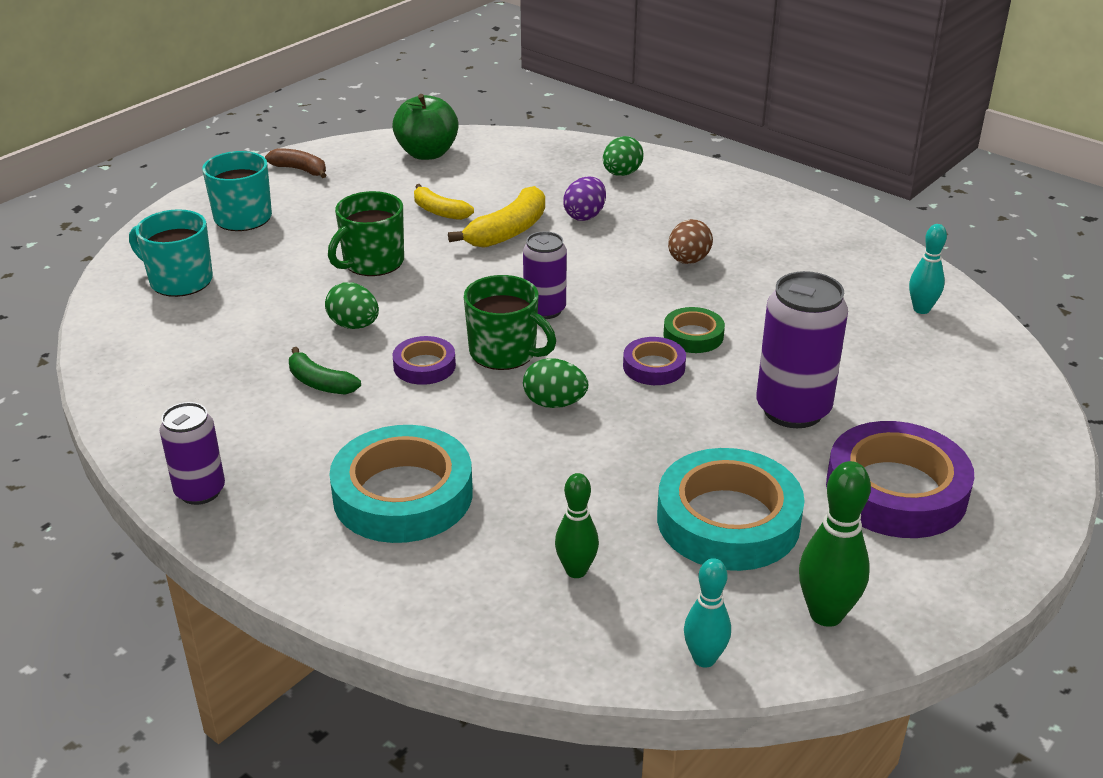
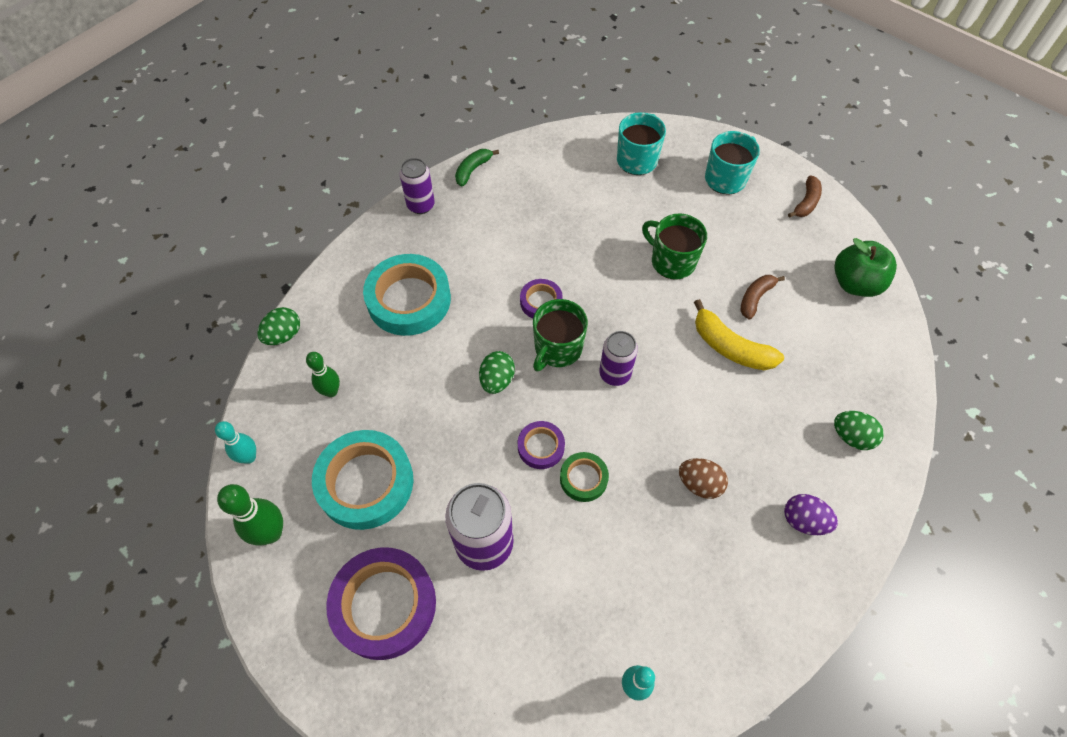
camera: 90 degrees right, 25 degrees up
(320, 383) = (522, 247): green banana -> green banana (473, 170)
(354, 325) = (588, 258): green egg -> green egg (283, 335)
(439, 211) = (755, 298): yellow banana -> brown banana
(585, 216) = (766, 404): purple egg -> purple egg (803, 520)

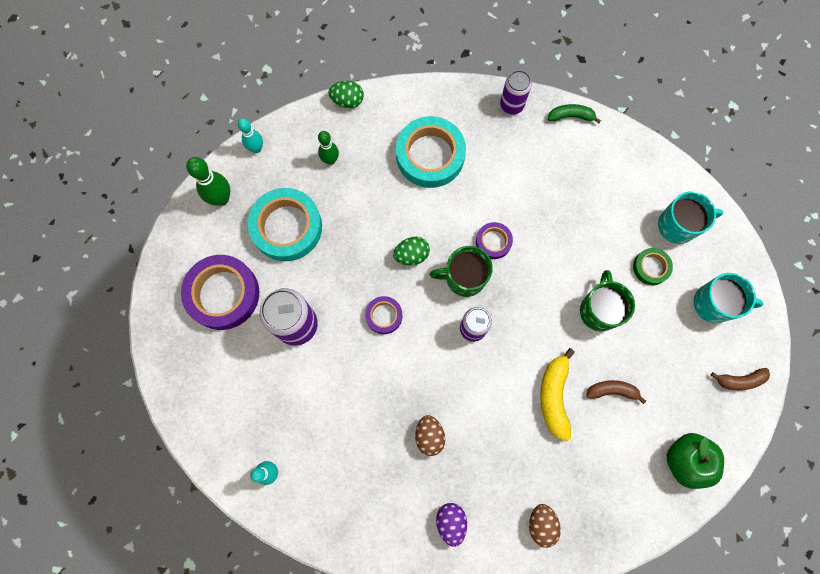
camera: 55 degrees right, 15 degrees up
(583, 478) = (380, 357): green tape -> green tape (651, 267)
(851, 437) = (541, 524): green egg -> brown egg

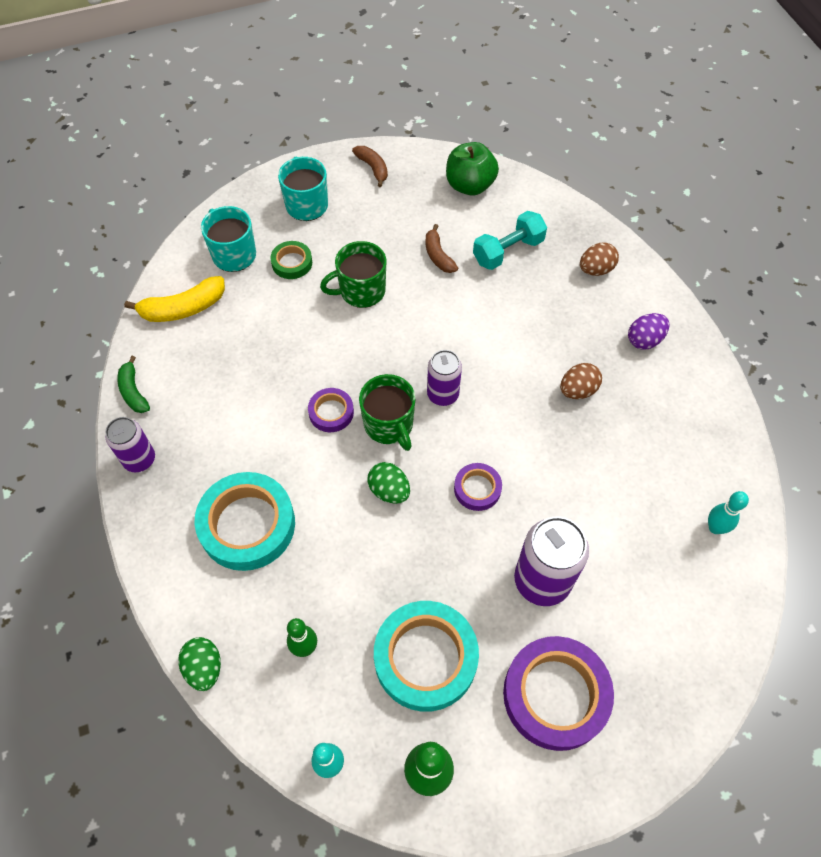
camera: 115 degrees left, 15 degrees down
(554, 396) = (471, 299): yellow banana -> yellow banana (183, 309)
(593, 455) = (508, 251): none -> turquoise dumbbell

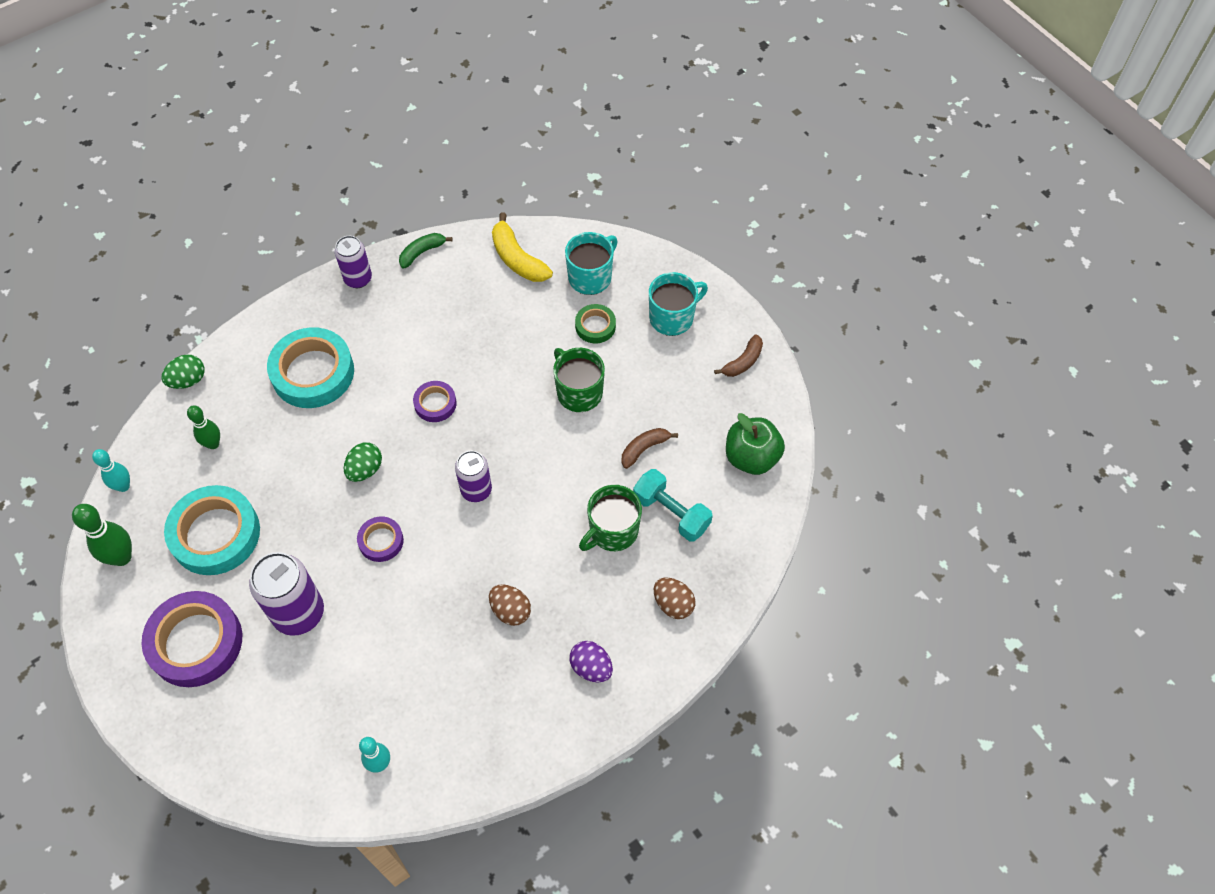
camera: 75 degrees right, 0 degrees up
(389, 425) = (432, 453): green mug -> green mug (612, 531)

